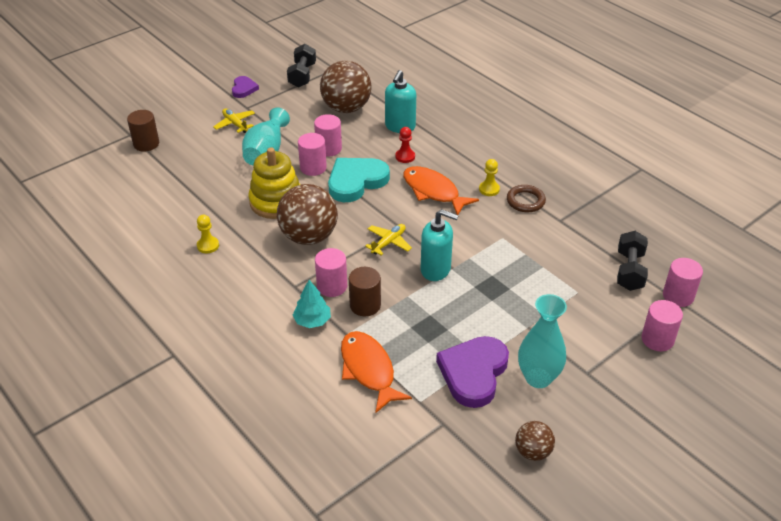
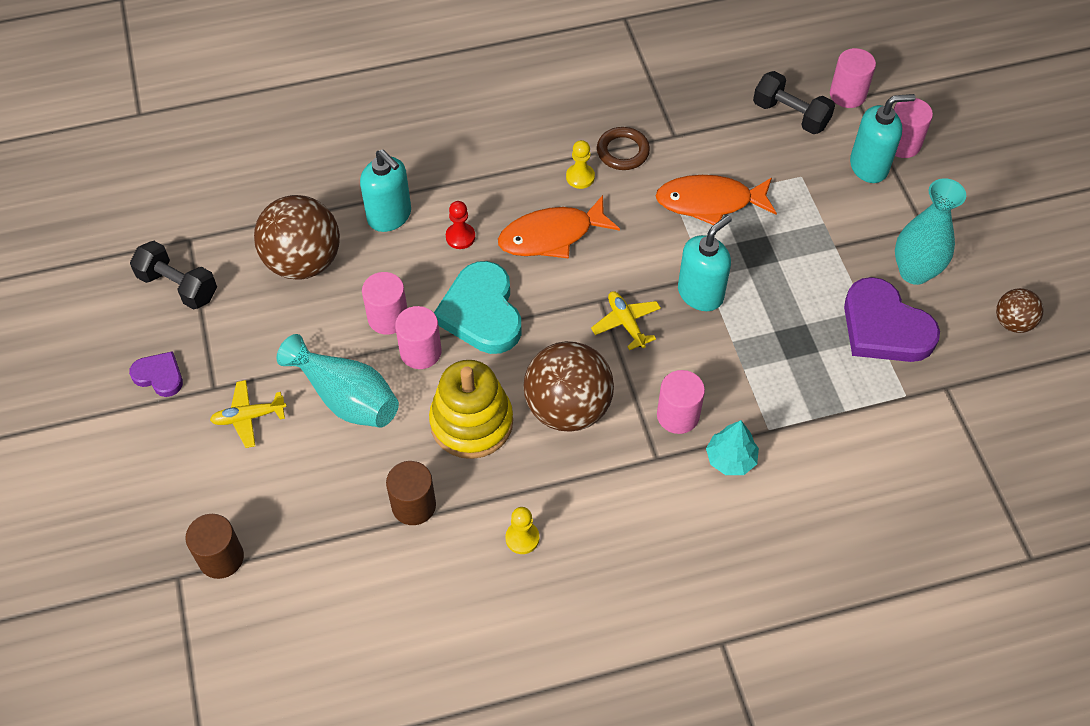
camera: 65 degrees left, 15 degrees up
(365, 305) = (729, 392): brown cylinder -> brown cylinder (414, 505)
(368, 370) = (838, 428): orange fish -> orange fish (710, 202)
(618, 326) = (869, 166): none -> turquoise soap dispenser

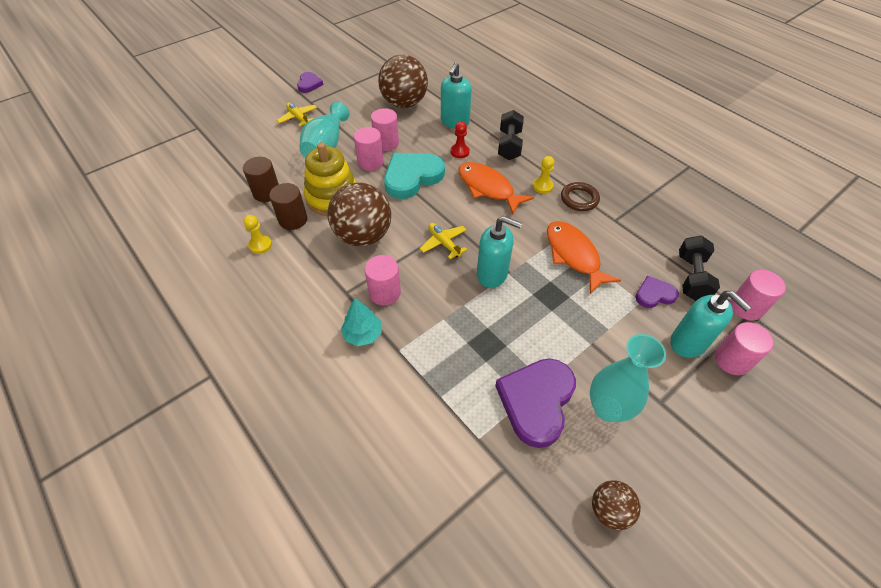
camera: 65 degrees right, 5 degrees down
(178, 286) = (364, 72): black dumbbell -> black dumbbell (509, 145)
(221, 558) = (211, 137): brown cylinder -> brown cylinder (293, 220)
(626, 323) = (443, 243): yellow plane -> yellow plane turned 75 degrees counterclockwise
(798, 159) = (654, 294): none -> purple heart

